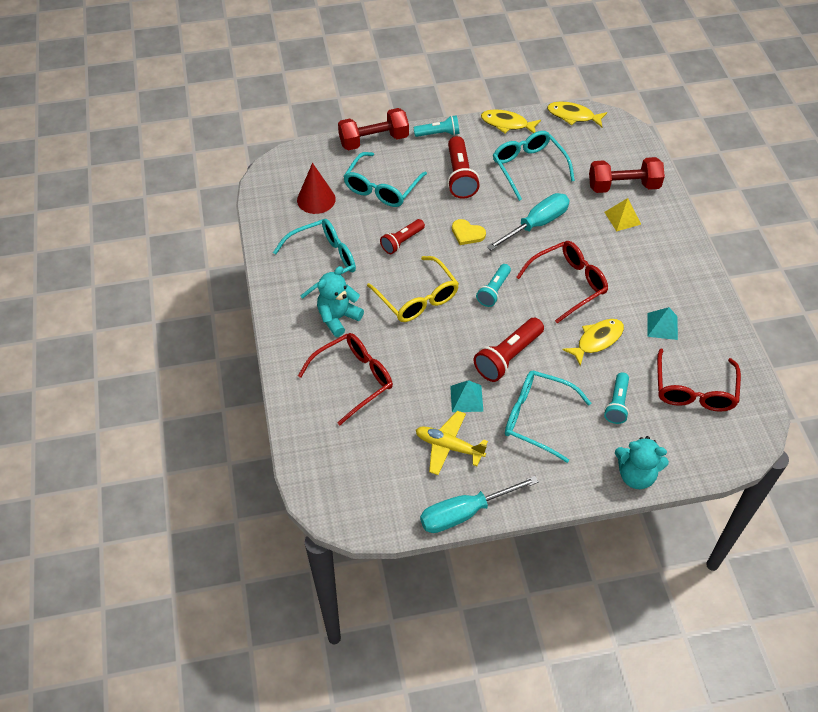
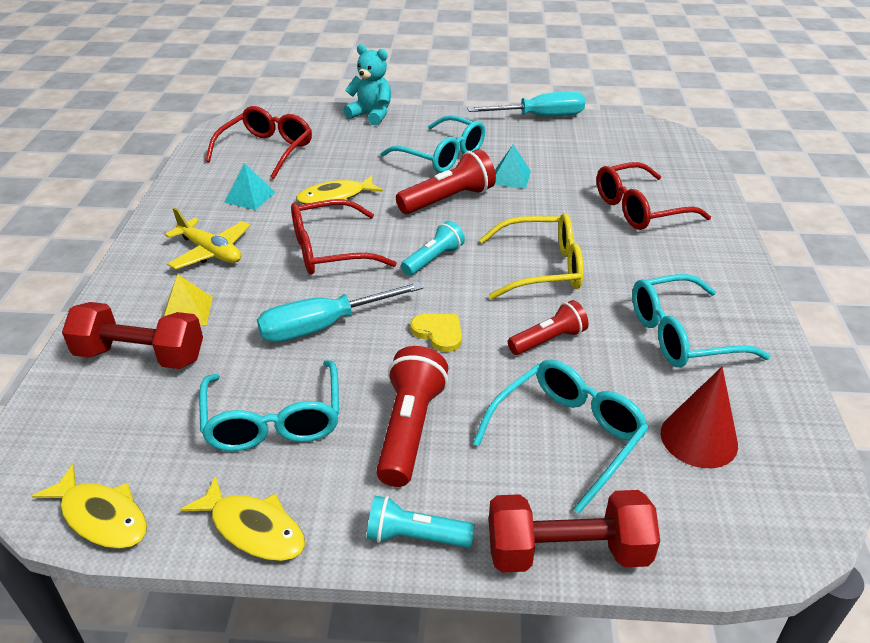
camera: 165 degrees left, 15 degrees down
(338, 318) = (658, 265): turquoise teddy bear -> none
(417, 298) = (542, 268): yellow glasses -> yellow glasses turned 105 degrees clockwise
(449, 446) = (542, 151): yellow plane -> yellow plane (210, 252)
(617, 404) = (353, 153): turquoise flashlight -> none

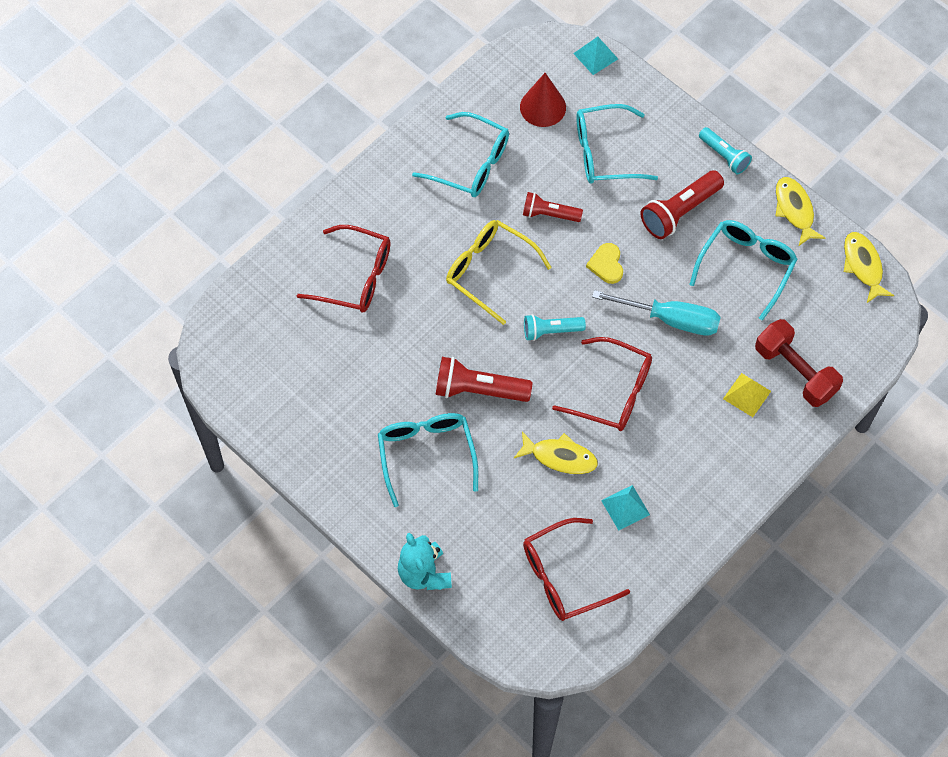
camera: 140 degrees left, 25 degrees up
(210, 252) = (696, 452): yellow plane -> none
(510, 177) = (404, 382): turquoise pyramid -> turquoise pyramid (595, 56)
(540, 117) = (281, 452): turquoise screwdriver -> none
(567, 551) = (664, 104): red dumbbell -> none

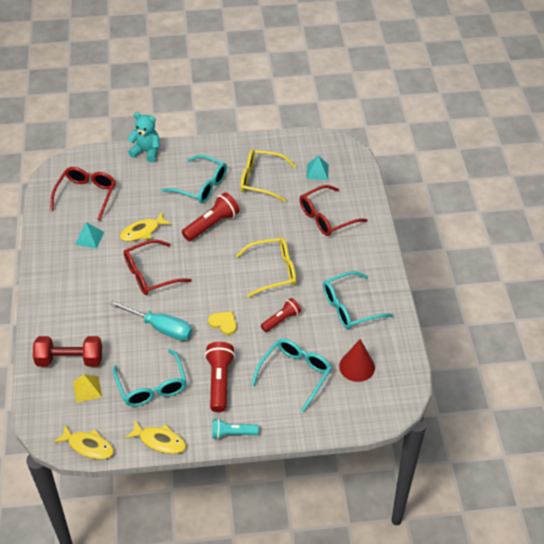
camera: 130 degrees right, 15 degrees down
(355, 394) = (261, 180): none -> yellow glasses
(551, 331) = (211, 273): turquoise flashlight -> none
(595, 56) = (370, 420): turquoise pyramid -> turquoise pyramid (317, 171)
(671, 319) = (161, 328): turquoise screwdriver -> turquoise screwdriver turned 120 degrees counterclockwise
(747, 395) = (83, 328): yellow pyramid -> yellow pyramid (87, 389)

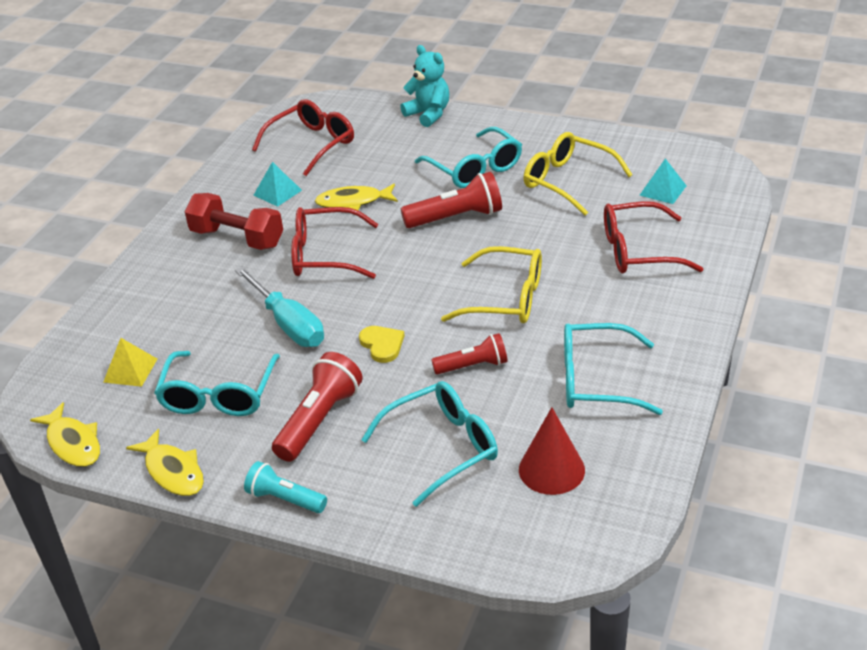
camera: 30 degrees right, 10 degrees down
(70, 359) = (138, 327): red dumbbell -> red dumbbell (237, 238)

